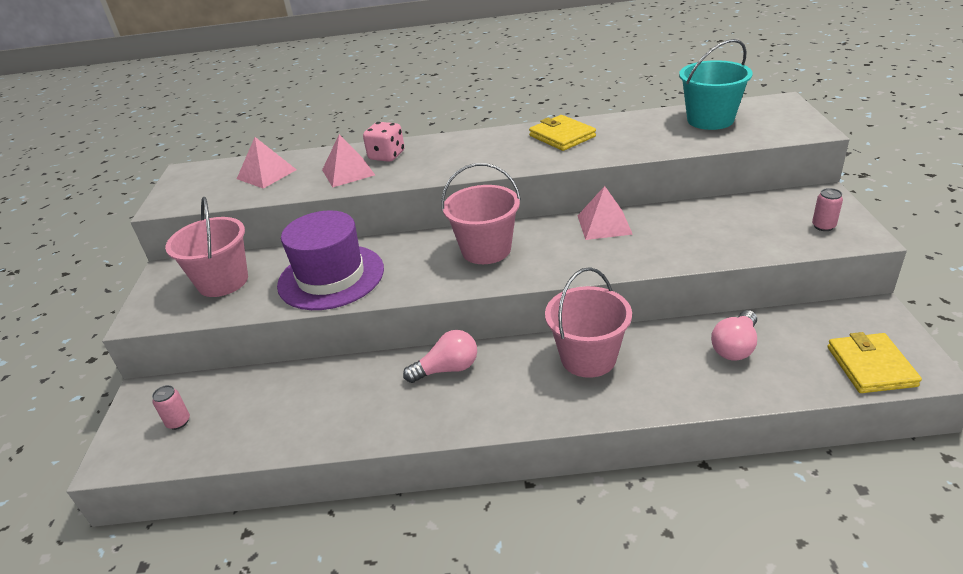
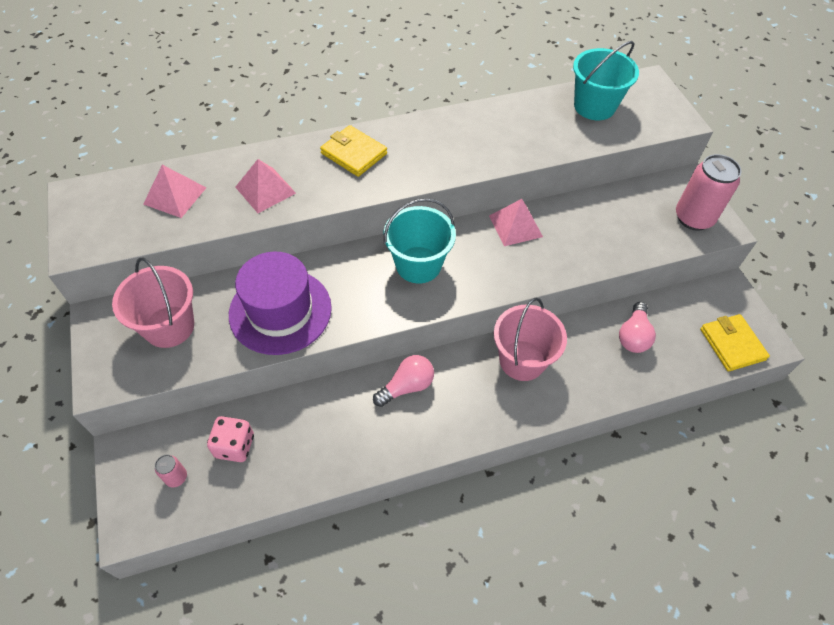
camera: 20 degrees left, 20 degrees up
(387, 156) = (297, 164): pink dice -> pink dice (235, 446)
(486, 250) = (418, 265): pink bucket -> turquoise bucket
(562, 136) = (465, 131): yellow wallet -> yellow wallet (354, 153)
(823, 226) = (693, 218): pink can -> pink can, size x2.17

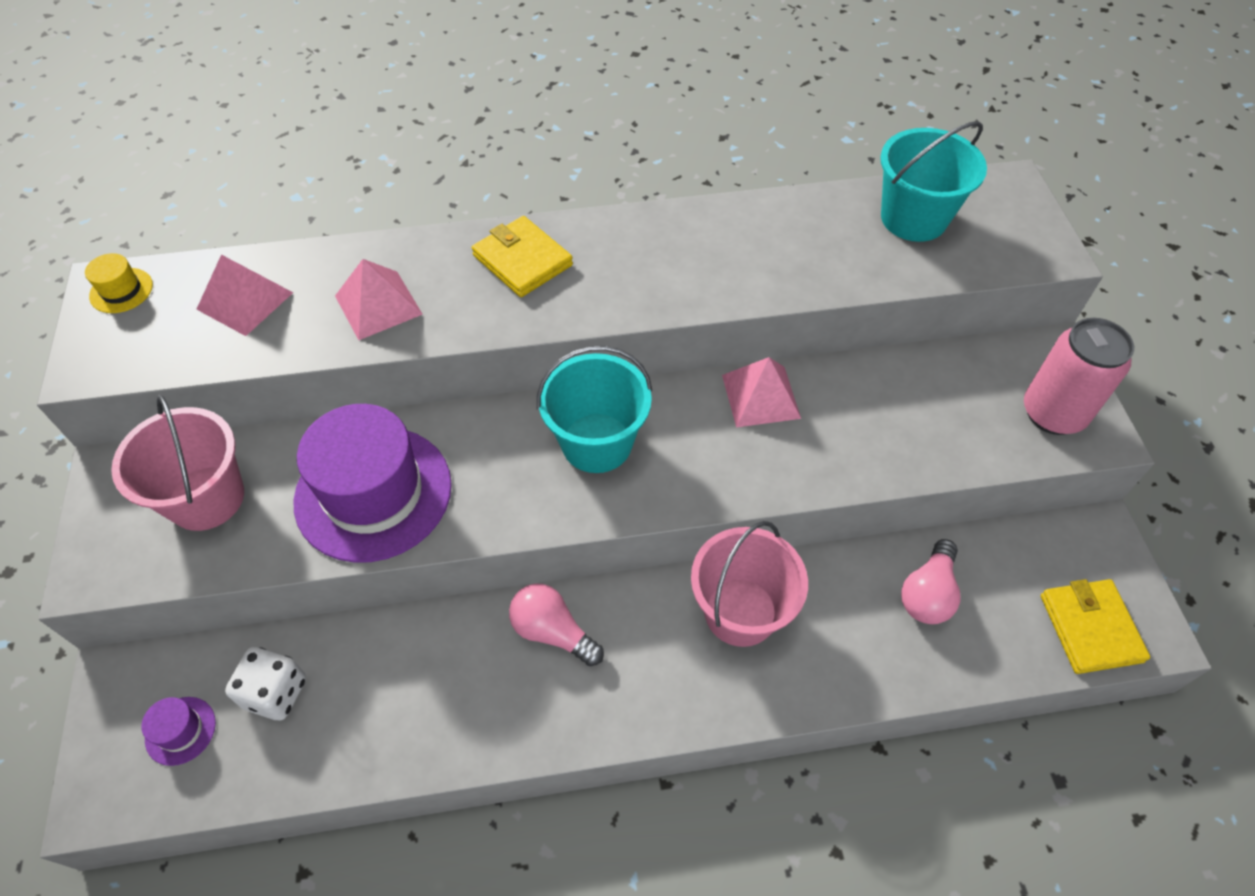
camera: 10 degrees right, 0 degrees up
(88, 197) = (121, 290): none -> yellow hat
(176, 477) = (180, 730): pink can -> purple hat
(235, 446) = (276, 693): pink dice -> white dice
(407, 386) = (552, 631): pink light bulb -> pink light bulb turned 120 degrees counterclockwise

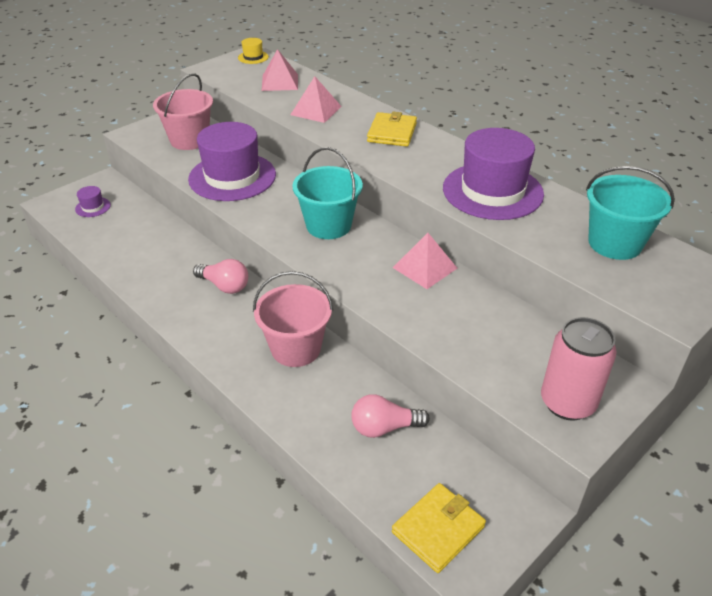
camera: 55 degrees right, 15 degrees down
(276, 693) = (128, 221): white dice -> none
(552, 631) = (224, 286): pink light bulb -> pink light bulb turned 120 degrees clockwise
(740, 249) = (492, 191): none -> purple hat

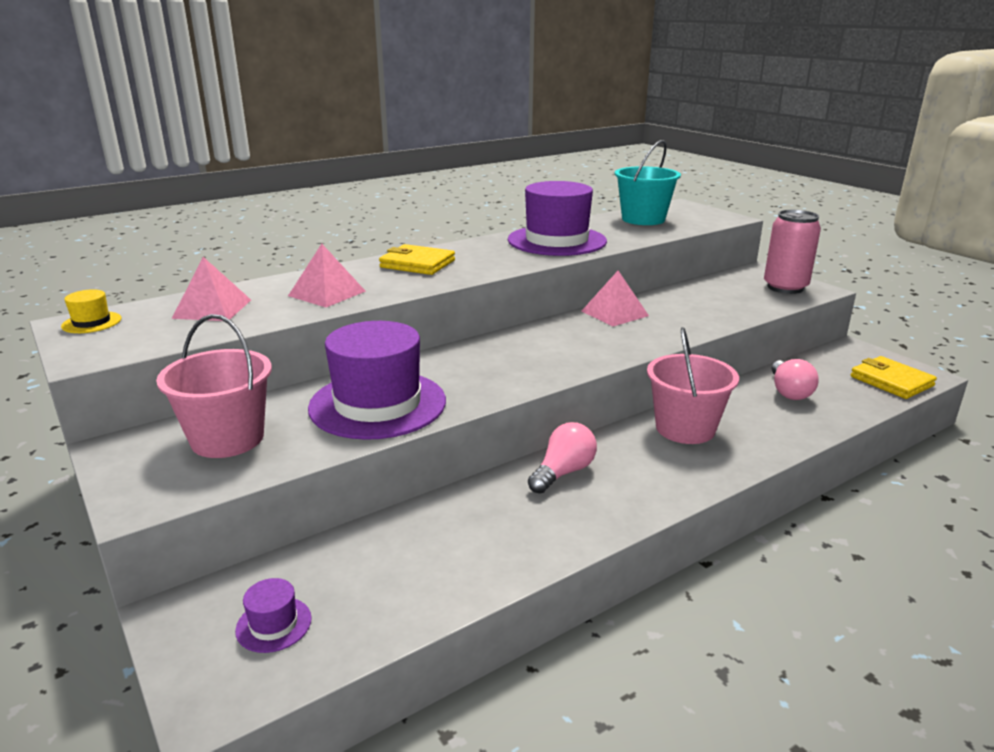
camera: 80 degrees left, 15 degrees down
(328, 225) = (527, 350): turquoise bucket -> none

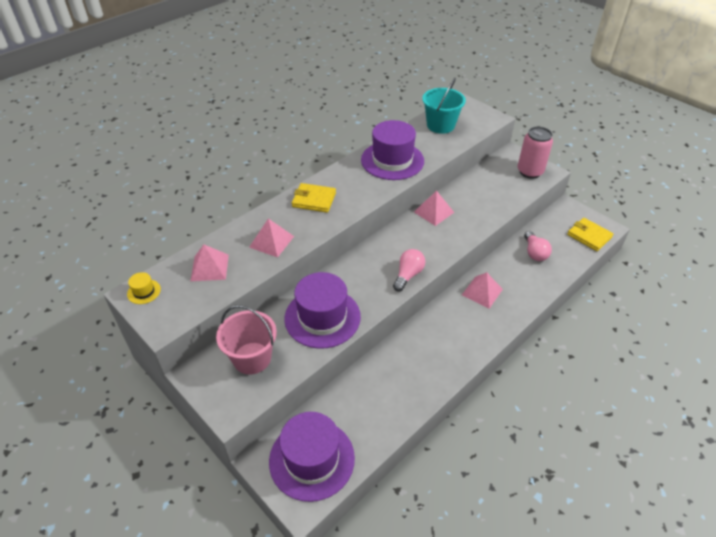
camera: 10 degrees left, 20 degrees up
(274, 624) = (312, 459): purple hat -> purple hat, size x2.43
(563, 472) = (424, 336): pink light bulb -> pink light bulb (408, 275)
(685, 428) = (482, 292): pink bucket -> pink pyramid

